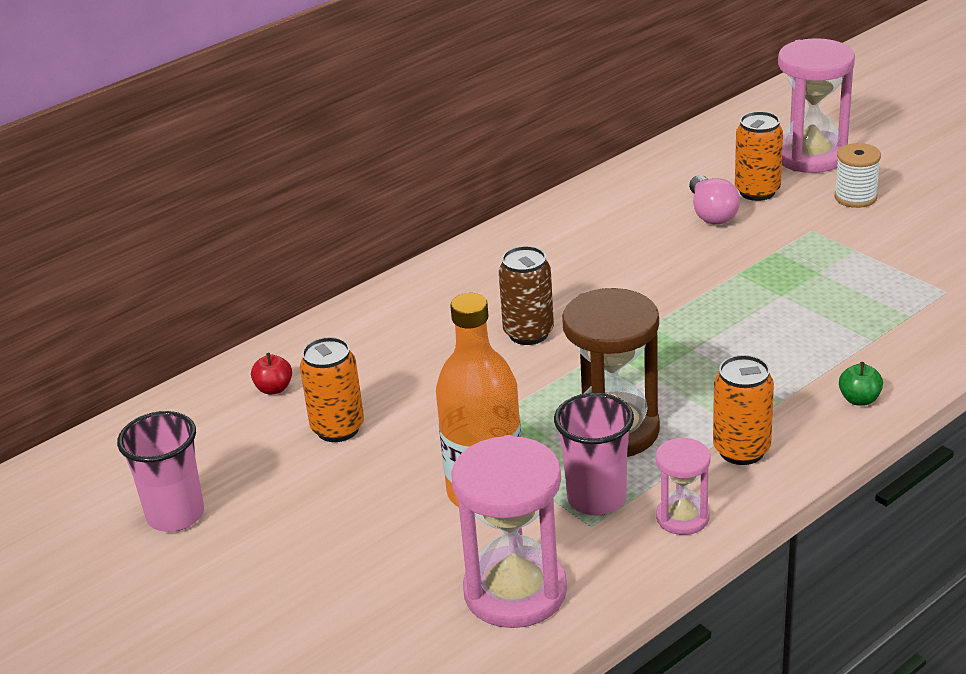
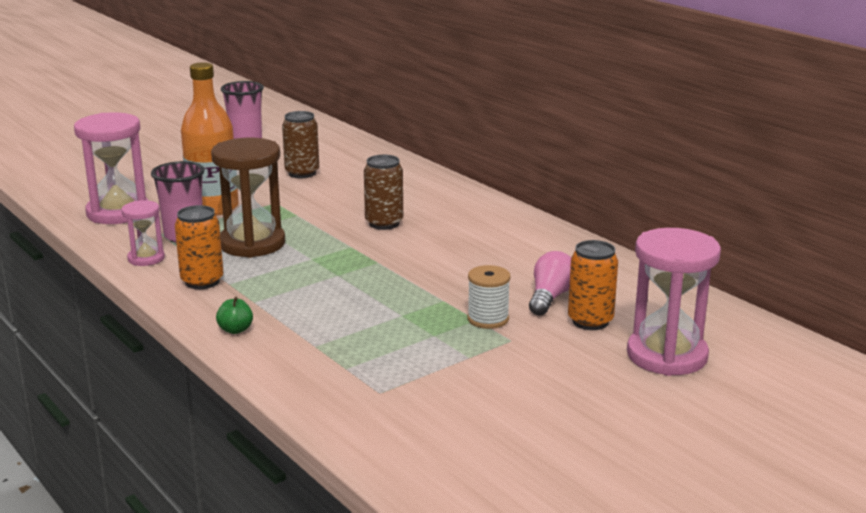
camera: 90 degrees right, 10 degrees down
(274, 389) = (353, 158): red apple -> none
(337, 428) = (302, 173): orange can -> brown can
(711, 213) = (550, 297): pink light bulb -> pink light bulb turned 120 degrees clockwise
(855, 197) = (573, 369): white spool -> white spool (488, 319)

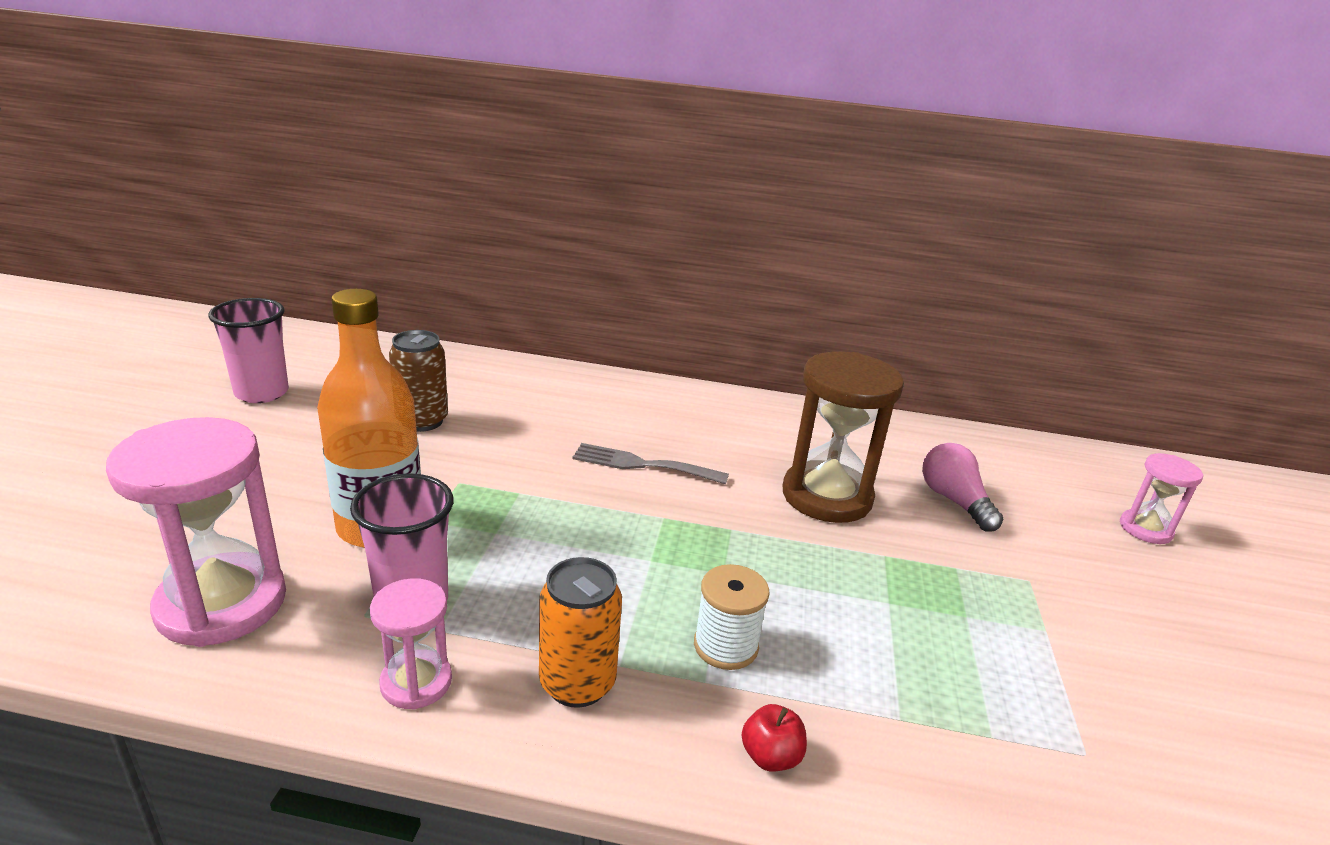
camera: 45 degrees left, 5 degrees up
(235, 330) = (770, 756): green apple -> red apple
(252, 244) = (537, 570): brown hourglass -> brown hourglass (827, 496)
(384, 223) = (642, 465): brown can -> grey fork
(488, 319) = (964, 561): white spool -> white spool (725, 646)
(590, 321) = (1032, 516): orange can -> none
(667, 355) = (1145, 529): pink hourglass -> pink hourglass, size x0.54

